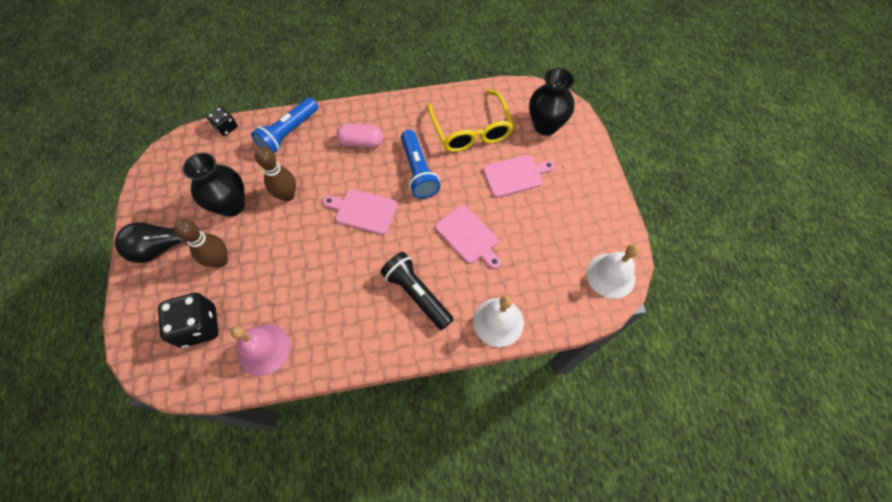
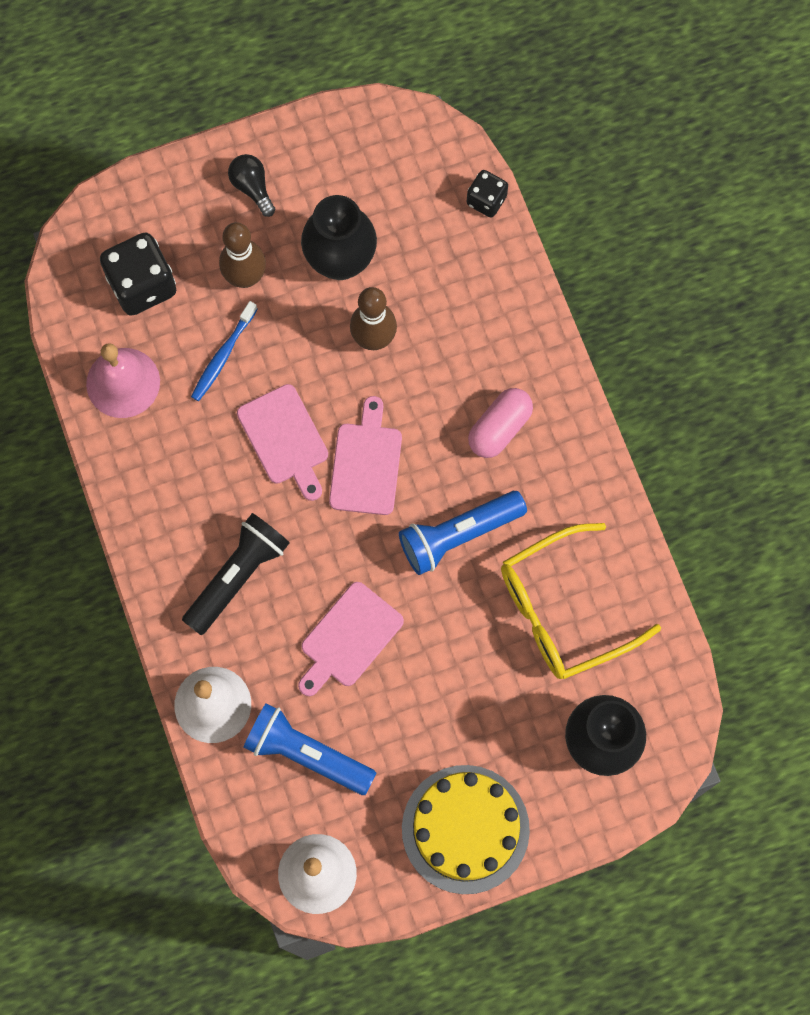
camera: 80 degrees right, 10 degrees up
(162, 247) = (252, 188): black light bulb -> black light bulb, size x0.61
(268, 281) = (223, 355): none -> blue toothbrush
(288, 133) = (495, 303): blue flashlight -> blue flashlight (306, 753)
(361, 142) = (499, 428): pink capsule -> pink capsule turned 45 degrees clockwise
(515, 175) = (481, 700): pink cutting board -> pink cutting board (285, 438)
(588, 194) = (465, 829): none -> yellow cake

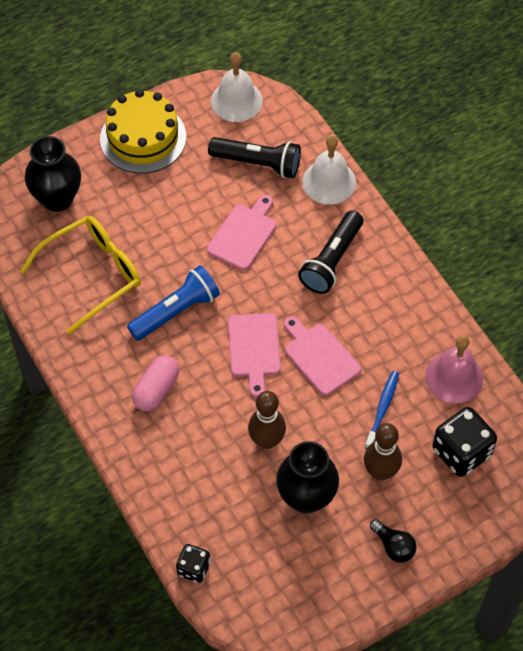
camera: 170 degrees right, 15 degrees down
(306, 753) = (258, 163): blue flashlight -> black flashlight

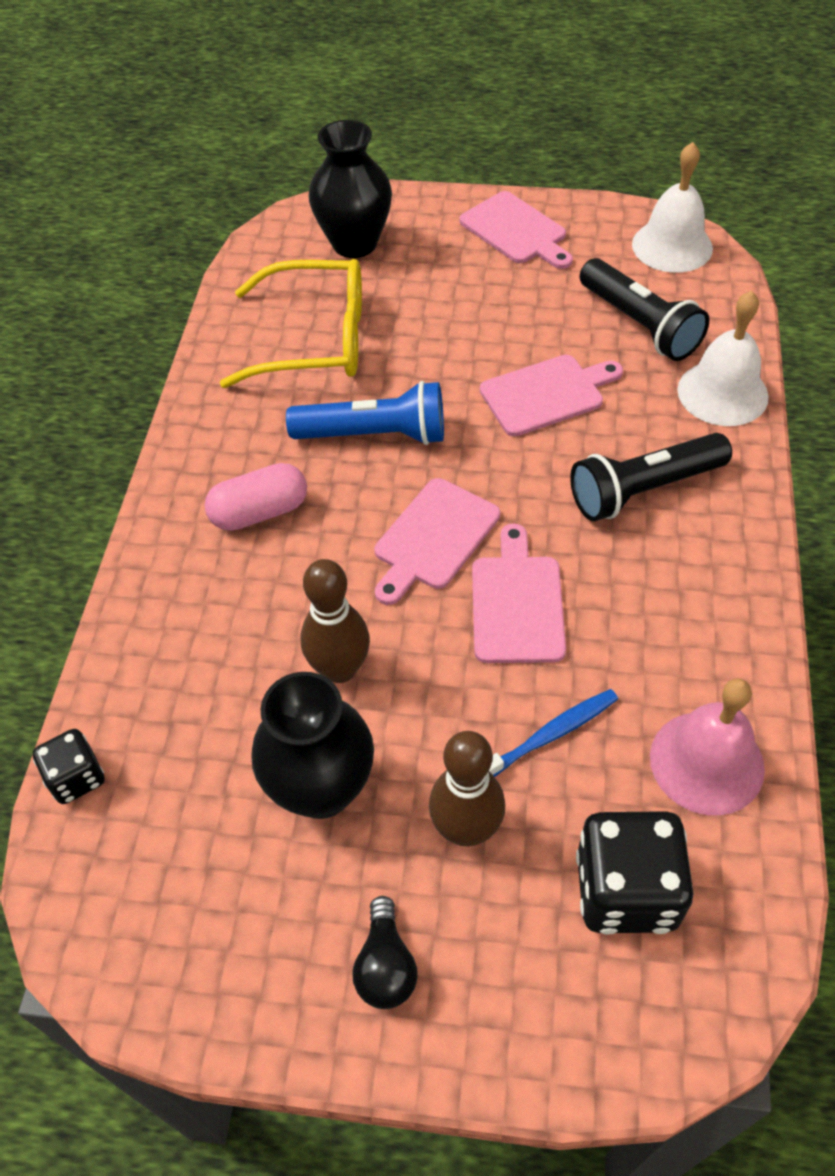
camera: 40 degrees right, 5 degrees down
(143, 138) = (516, 231): yellow cake -> pink cutting board

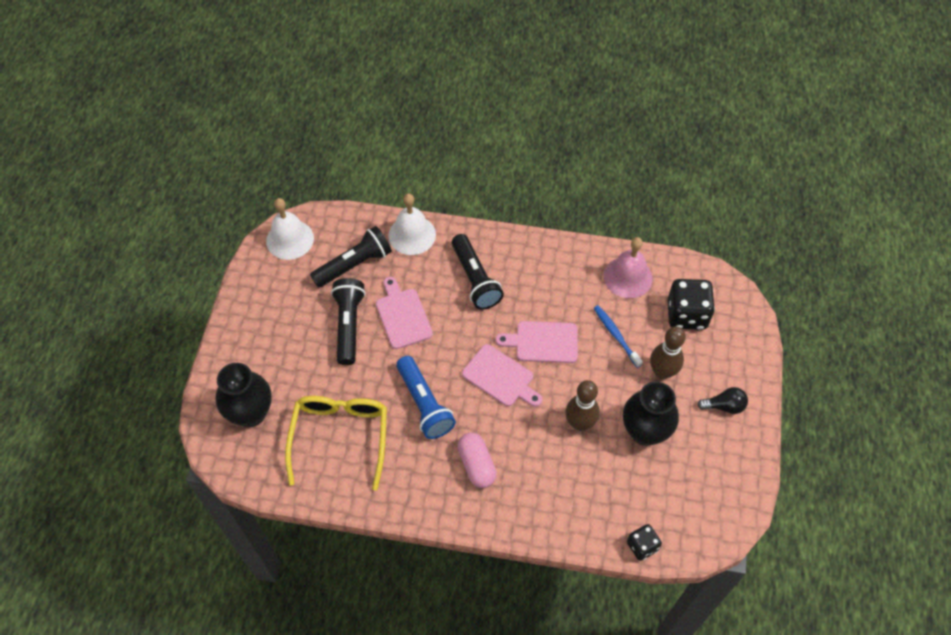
camera: 90 degrees left, 5 degrees up
(375, 435) = (424, 404): blue flashlight -> blue flashlight turned 150 degrees clockwise
(516, 231) = (258, 319): pink cutting board -> none
(518, 330) = (349, 325): none -> black flashlight

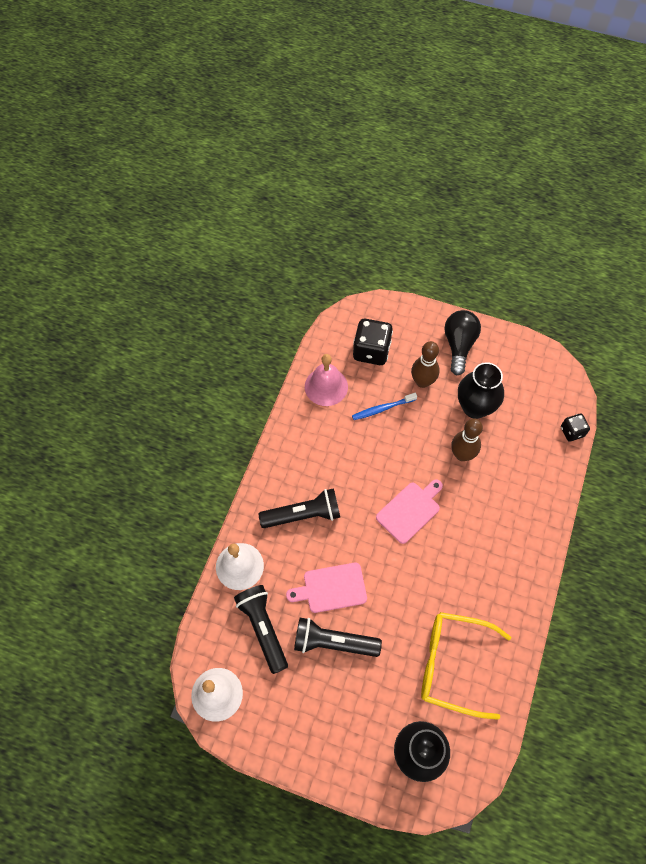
camera: 80 degrees left, 5 degrees up
(424, 404) = (428, 581): blue flashlight -> none
(476, 465) = (492, 545): pink capsule -> none
(543, 342) = (380, 468): pink cutting board -> none
(724, 406) = (459, 345): black light bulb -> black light bulb, size x1.65

